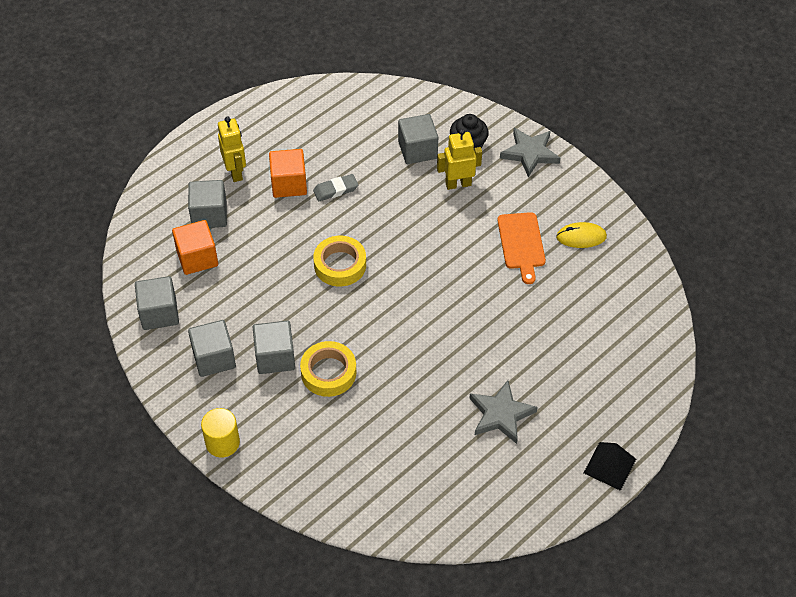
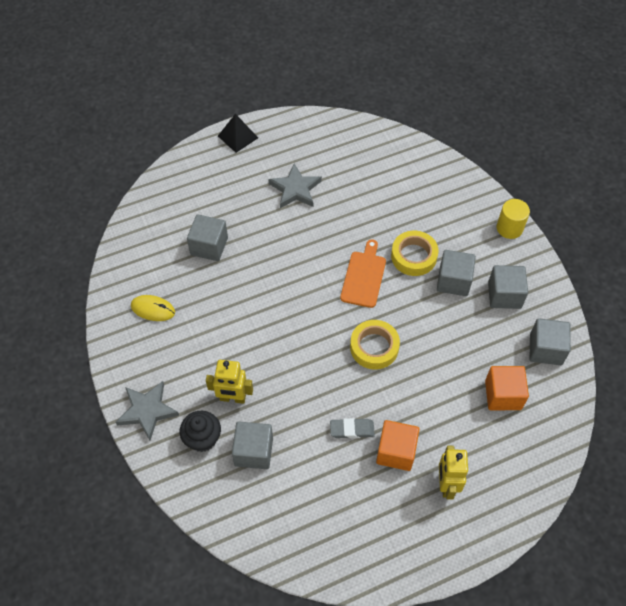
camera: 160 degrees left, 5 degrees up
(209, 215) = (483, 439): grey cube -> grey cube (209, 246)
(521, 243) = (207, 319): orange cutting board -> orange cutting board (363, 277)

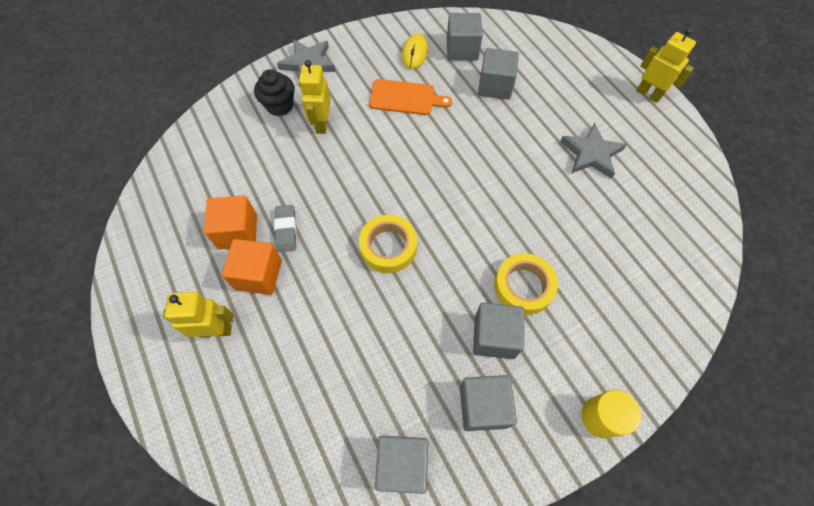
camera: 85 degrees right, 5 degrees up
(238, 136) = (648, 94): black pyramid -> yellow robot
(253, 451) = (265, 146): grey cube -> grey cube (462, 49)
(363, 277) = (482, 231): orange cutting board -> orange cutting board (405, 98)
(503, 395) = (330, 400): orange cube -> orange cube (238, 232)

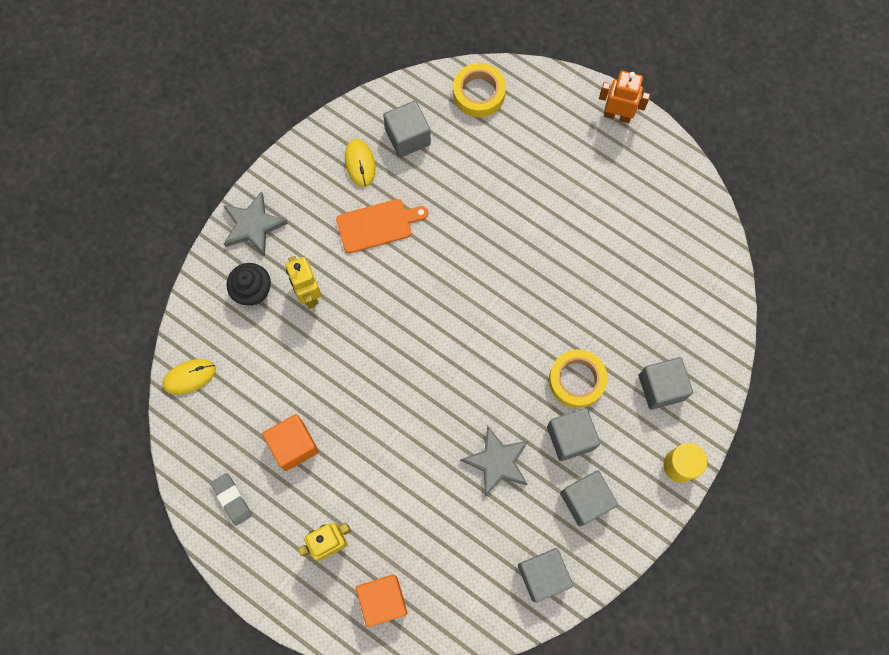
camera: 25 degrees left, 10 degrees up
(191, 145) = (189, 377): none -> yellow mouse
(259, 275) = (338, 477): orange cube -> orange cube (383, 600)
(286, 230) = (338, 423): grey eraser -> grey eraser (232, 499)
(388, 247) = (441, 396): yellow tape -> yellow tape (479, 93)
(495, 86) = (462, 171): grey cube -> grey cube (661, 387)
(591, 154) = (586, 213): grey star -> grey star (497, 462)
(648, 94) = (617, 115): yellow robot -> orange robot

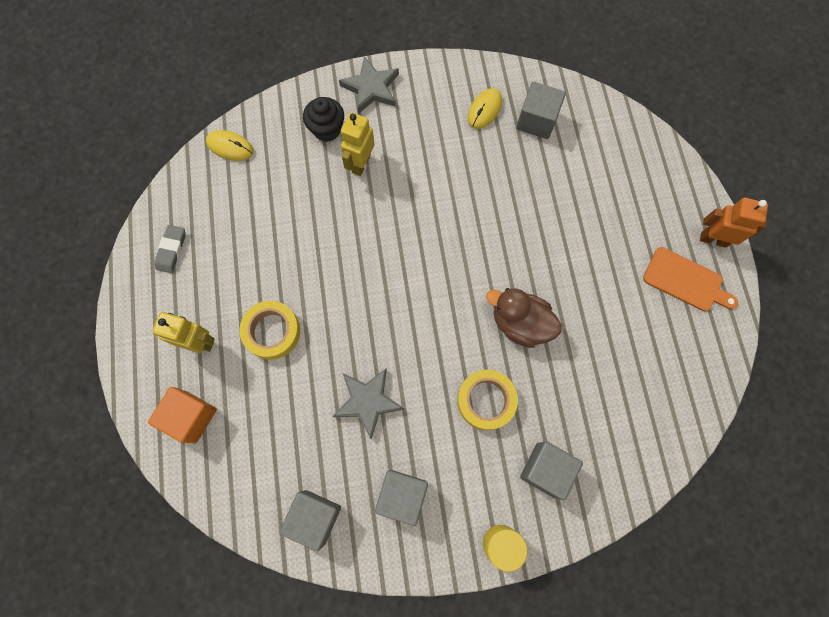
camera: 45 degrees right, 0 degrees up
(293, 445) = (246, 253): orange cube -> none
(377, 225) = (454, 160): orange cutting board -> orange cutting board (685, 280)
(479, 93) = (619, 135): yellow tape -> yellow tape (272, 332)
(546, 303) = (520, 323): none -> brown duck
(570, 437) = (438, 437): grey cube -> none
(617, 115) = (713, 239): orange robot -> orange robot turned 45 degrees counterclockwise

